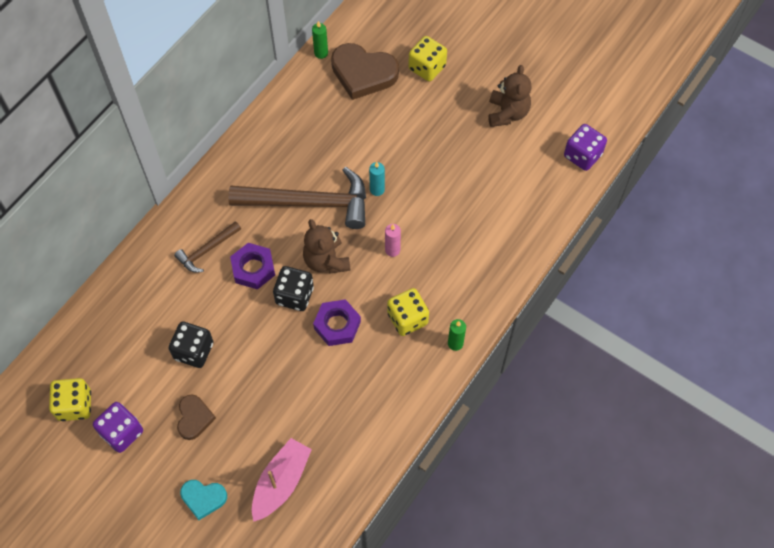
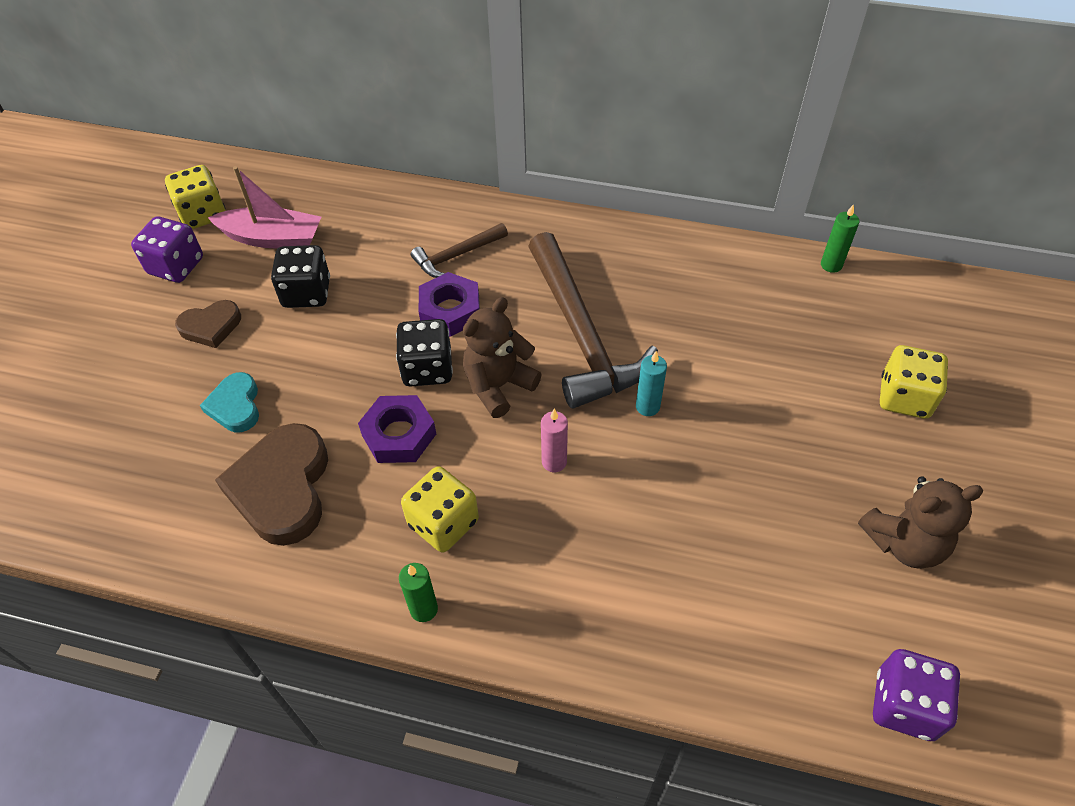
camera: 70 degrees right, 10 degrees down
(203, 498) = (97, 375): turquoise heart -> turquoise heart (235, 406)
(207, 250) = (457, 256): brown hammer -> brown hammer turned 60 degrees counterclockwise
(281, 482) = (133, 452): pink boat -> pink boat (272, 238)
(363, 73) = (834, 323): brown heart -> brown heart (282, 488)

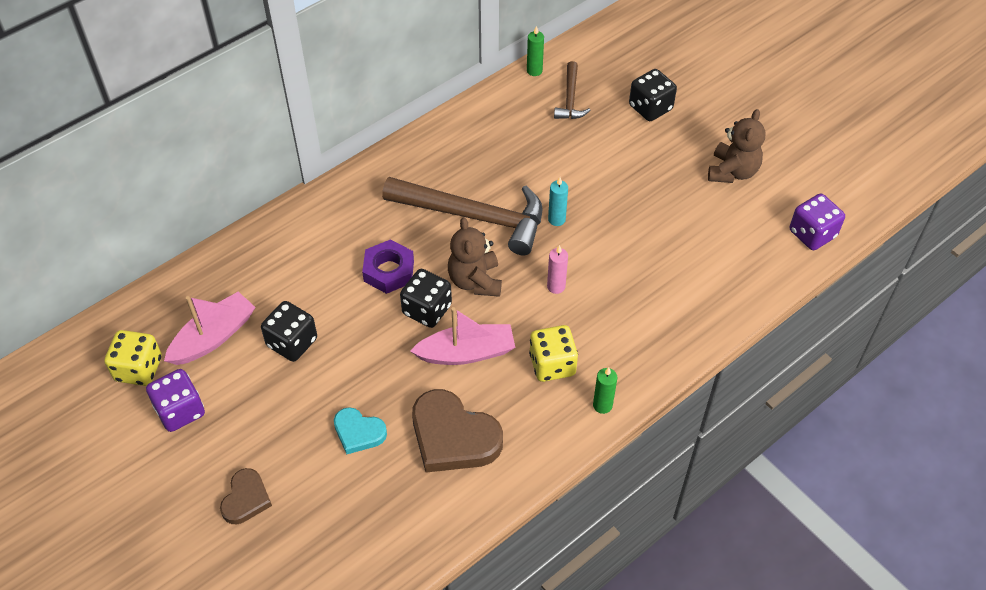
camera: 55 degrees left, 0 degrees up
(211, 326) = (267, 415): brown heart -> brown heart (246, 499)
(399, 434) = (466, 353): purple nut -> pink boat
(457, 256) = (343, 241): brown hammer -> brown hammer (570, 98)
(904, 397) = (650, 108): yellow dice -> black dice

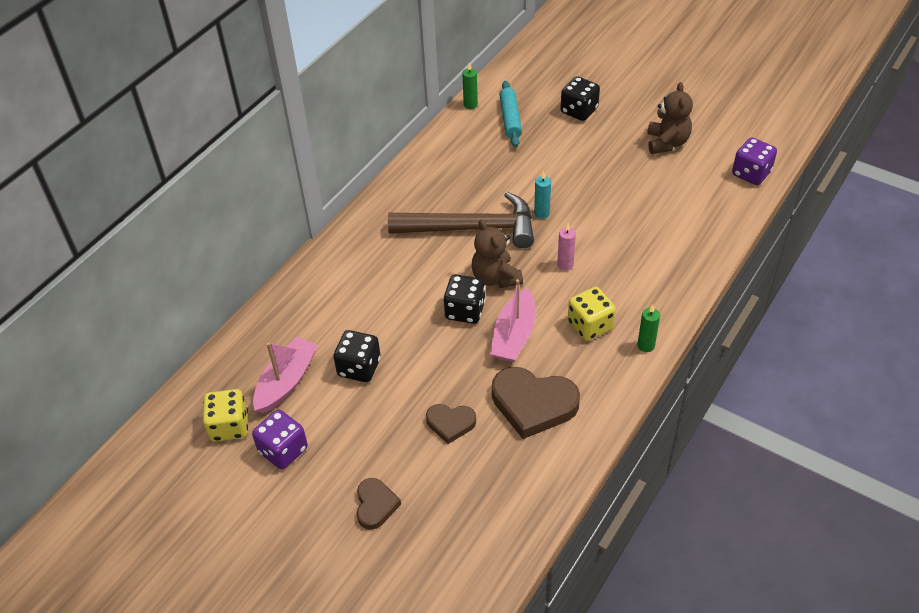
camera: 15 degrees left, 5 degrees down
(358, 432) = (450, 423): turquoise heart -> brown heart
(389, 271) = (418, 289): purple nut -> none
(466, 353) = (514, 335): pink boat -> pink boat turned 135 degrees clockwise
(570, 98) = (510, 119): brown hammer -> turquoise rolling pin

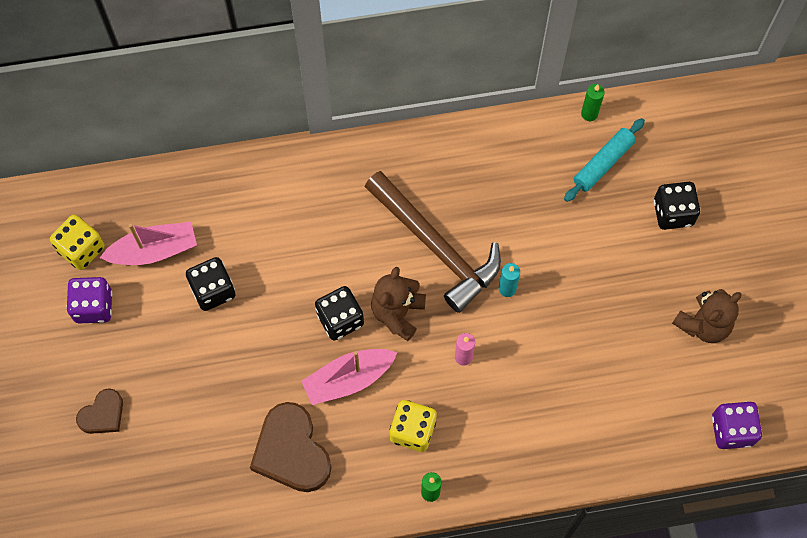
camera: 45 degrees right, 20 degrees up
(450, 423) = (219, 404): brown heart -> none

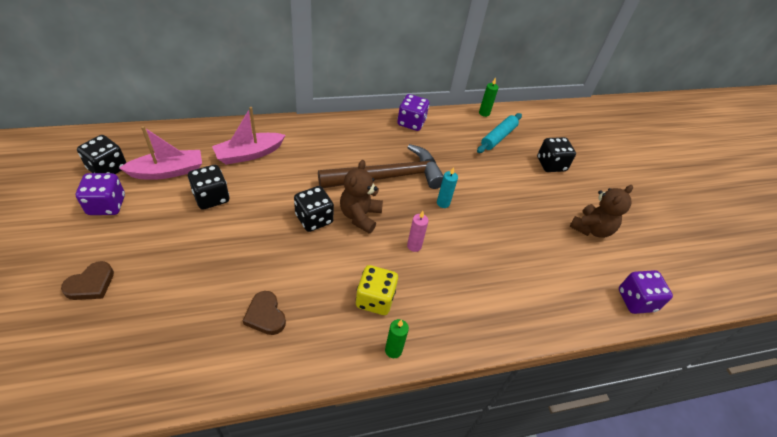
camera: 10 degrees left, 20 degrees down
(81, 249) = (108, 168): yellow dice -> black dice
(291, 451) = (265, 315): brown heart -> brown heart, size x0.56
(348, 379) = (319, 260): pink boat -> pink boat (249, 154)
(436, 246) = (388, 176): brown hammer -> brown hammer turned 60 degrees counterclockwise
(475, 141) = (411, 122): none -> purple dice

